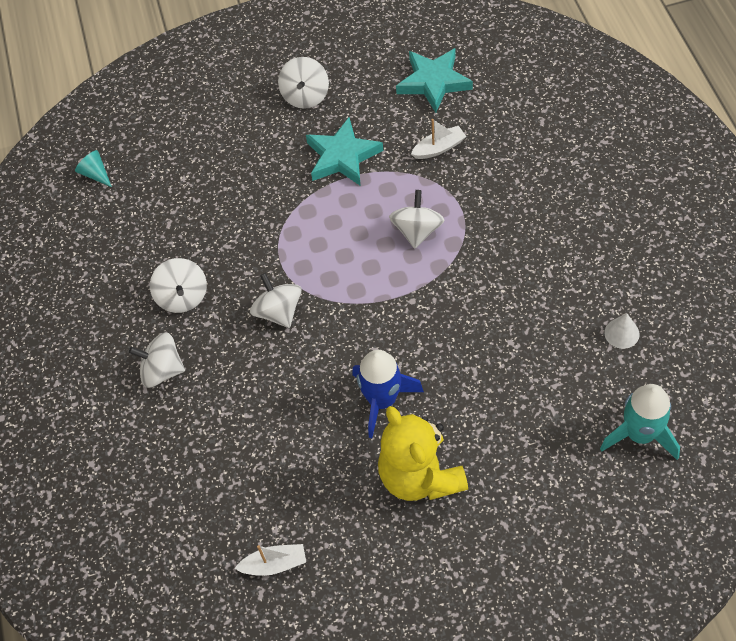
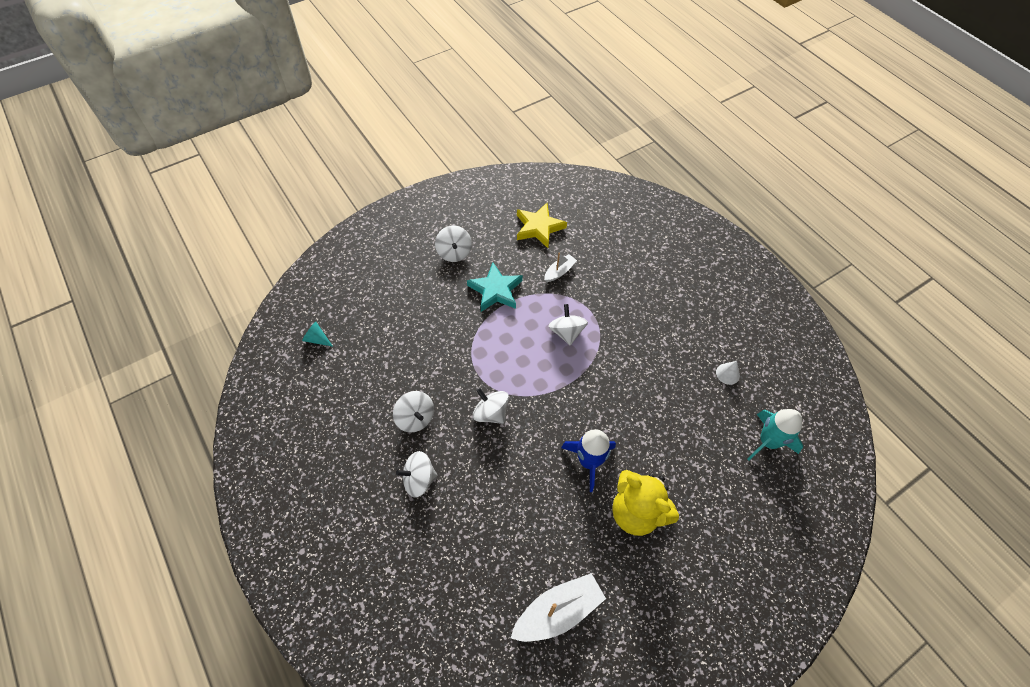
camera: 25 degrees left, 0 degrees up
(274, 564) = (558, 611): white boat -> white boat, size x1.82
(433, 82) = (538, 227): turquoise star -> yellow star

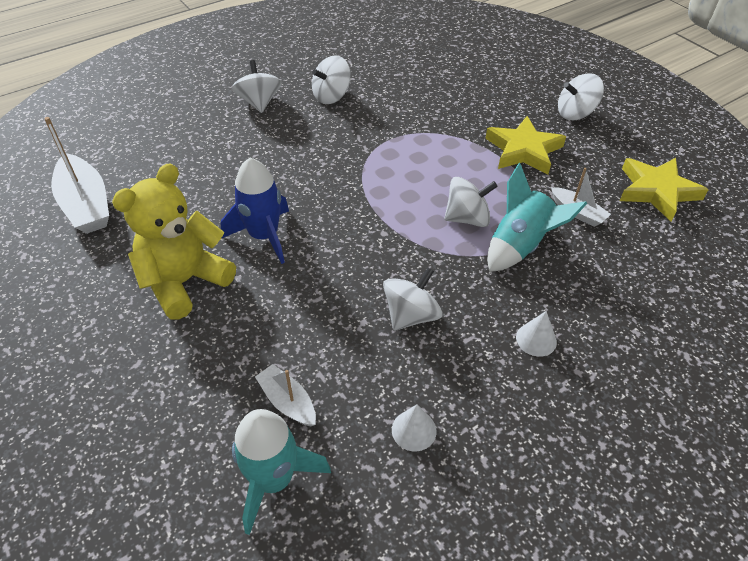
camera: 90 degrees right, 10 degrees down
(317, 339) = (425, 31): turquoise cone -> none
(491, 413) = (337, 150): white spinning top -> white spinning top (411, 315)
(495, 290) = (523, 150): turquoise star -> yellow star
(590, 306) = (520, 245): none -> turquoise rocket
(661, 310) = (536, 339): none -> white cone
(721, 437) = (288, 401): none -> white boat

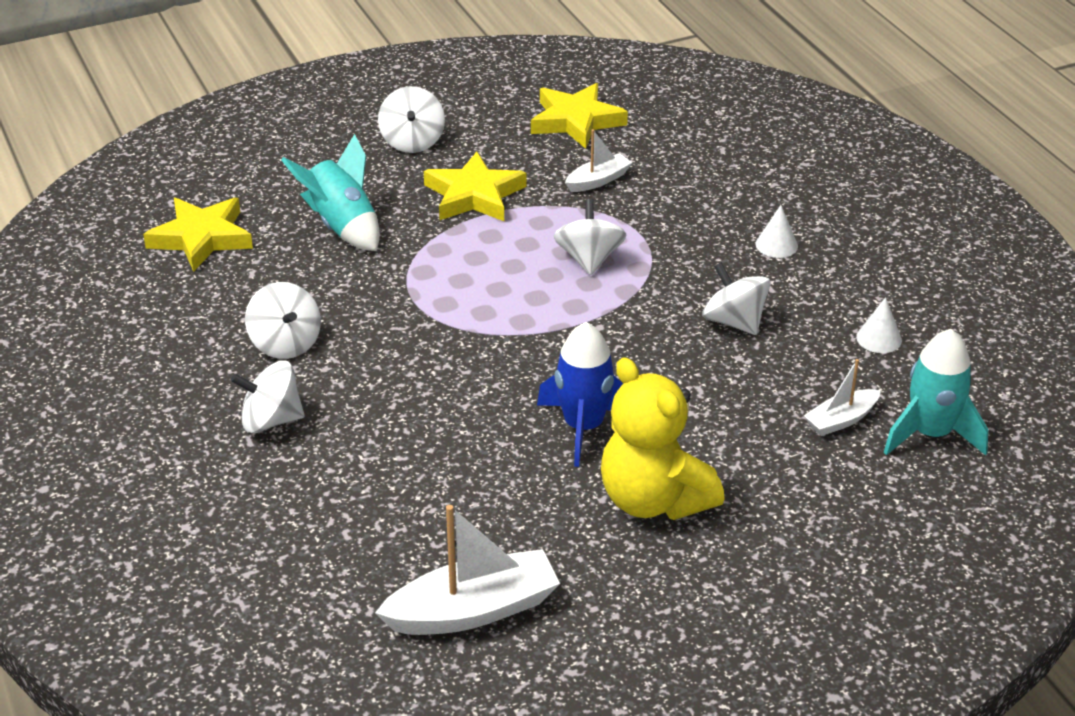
camera: 80 degrees left, 10 degrees down
(426, 51) = (201, 238): none -> yellow star
(520, 245) = (642, 229): turquoise rocket -> turquoise rocket (342, 226)

